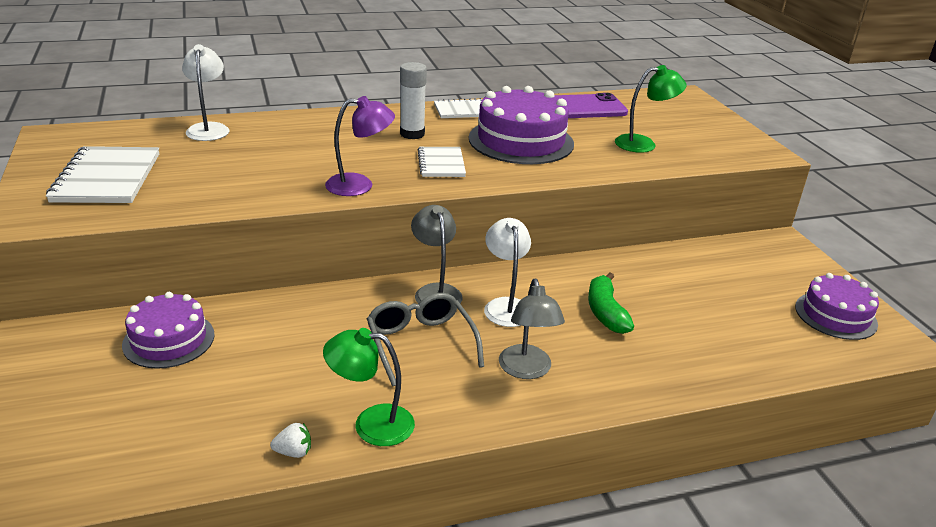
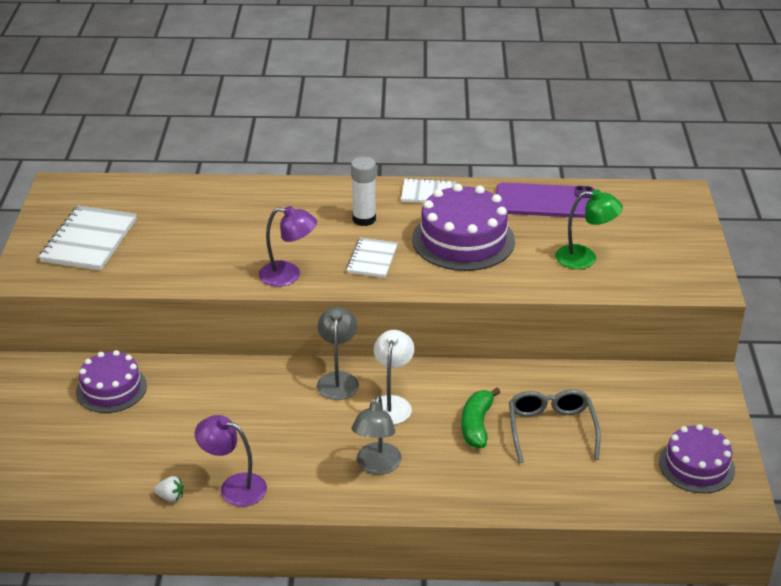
camera: 20 degrees right, 5 degrees up
(209, 128) = (186, 192): white lamp -> none
(371, 424) = (234, 487): green lamp -> purple lamp
(420, 343) = (302, 426): grey glasses -> grey glasses (551, 429)

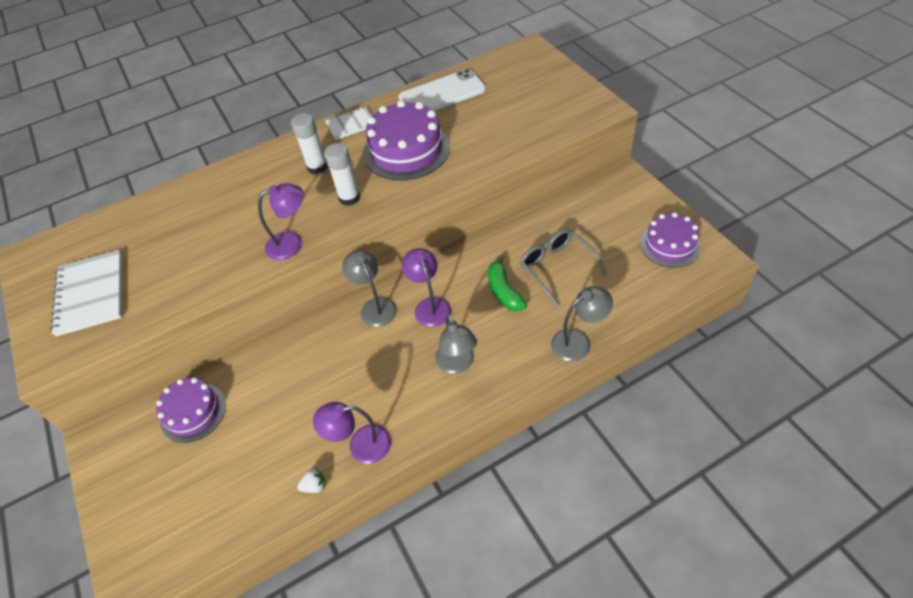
camera: 25 degrees left, 15 degrees up
(372, 259) = (349, 198): white notebook -> white glue stick
(391, 403) = (430, 306): white lamp -> purple lamp
(514, 504) = (578, 341): none -> grey lamp
(546, 202) = (442, 94): purple phone -> white phone
(585, 258) = (504, 125): green lamp -> none

